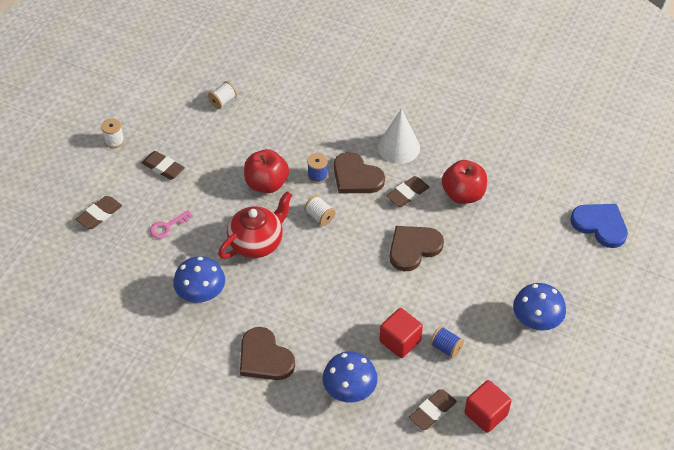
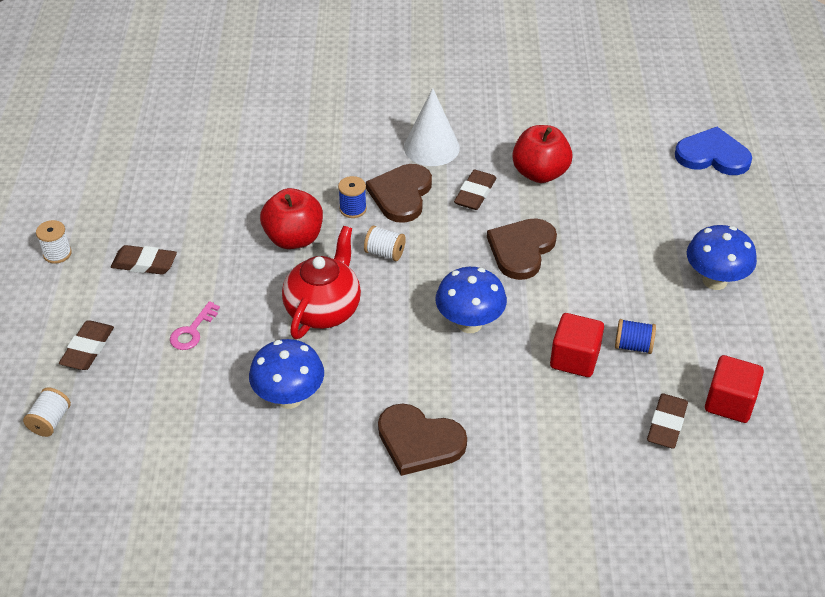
camera: 25 degrees left, 5 degrees down
(223, 101) = (179, 164): white spool -> white spool (50, 421)
(349, 392) = (552, 441): blue mushroom -> blue mushroom (469, 323)
(356, 177) = (401, 195): brown heart -> brown heart turned 90 degrees clockwise

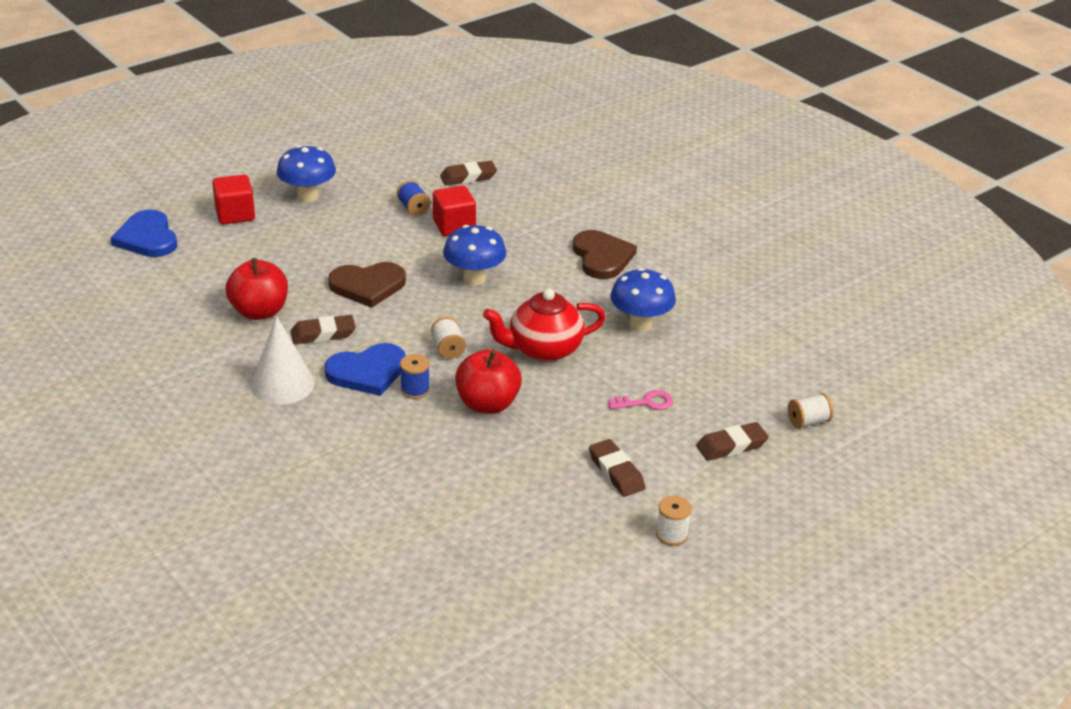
camera: 130 degrees left, 10 degrees down
(401, 195) = (367, 372): brown heart -> blue heart
(729, 402) = (421, 162): red cube -> red cube (235, 214)

